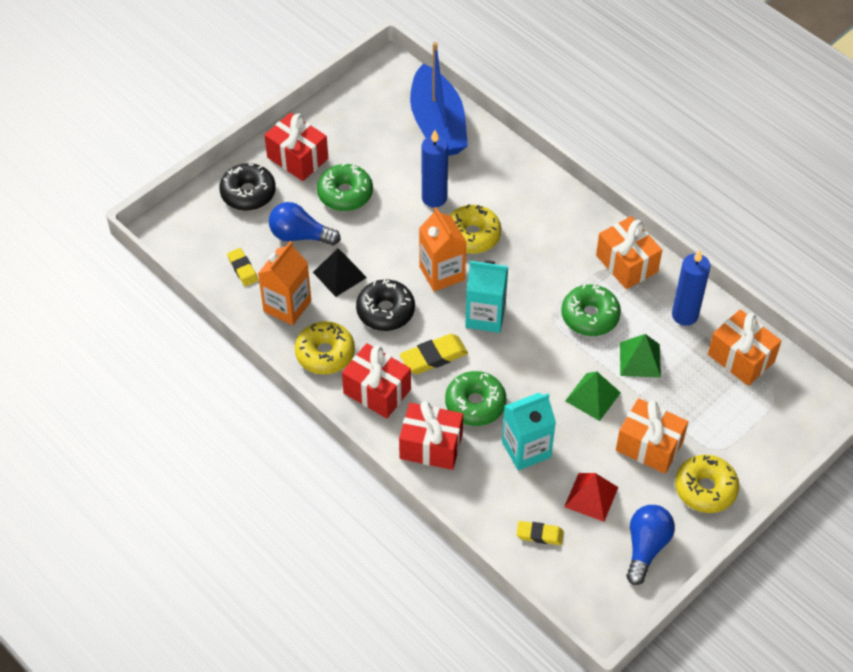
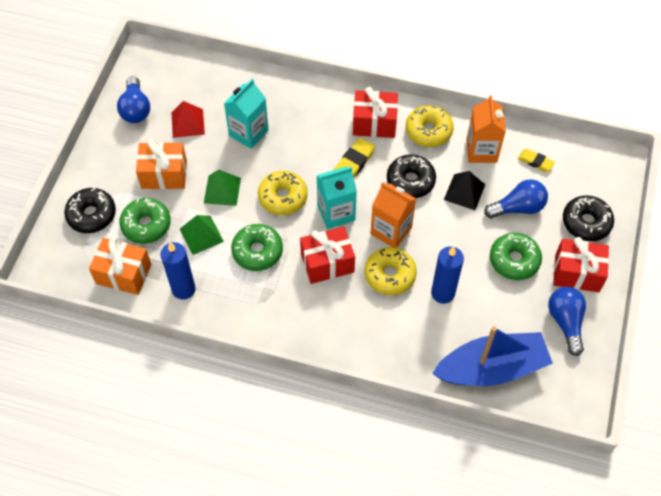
camera: 150 degrees right, 5 degrees up
(343, 128) = (565, 322): none -> blue light bulb
(431, 446) = (313, 105): red gift -> red gift (327, 263)
(437, 125) = (491, 368): blue boat -> blue boat turned 120 degrees clockwise
(475, 404) = (302, 146): green donut -> green donut (146, 225)
(539, 535) = (209, 86): yellow eraser -> none
(627, 263) = (252, 312): orange gift -> none
(705, 489) = (111, 163): yellow donut -> yellow donut (283, 197)
(751, 437) = (92, 215): none -> black donut

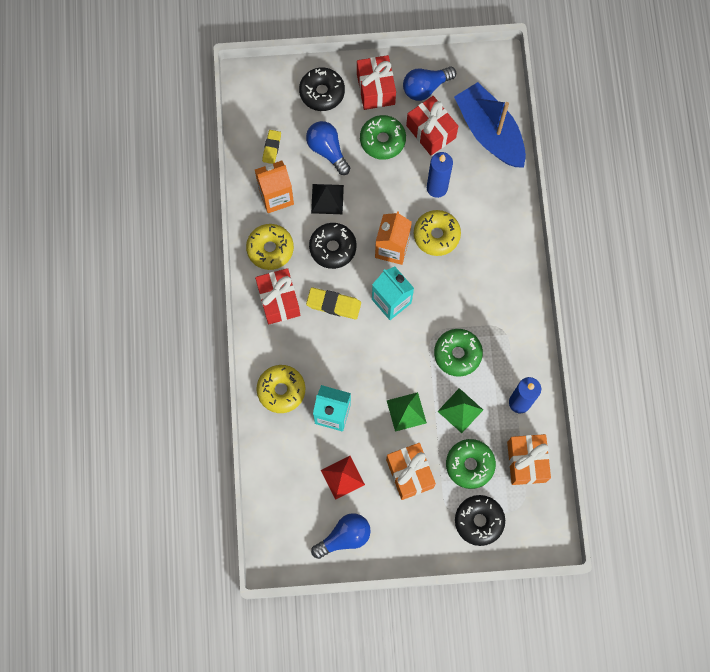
camera: 110 degrees left, 15 degrees up
(283, 197) = (393, 353): yellow donut -> yellow donut (281, 390)
(327, 263) = (445, 290): red gift -> red gift (431, 132)

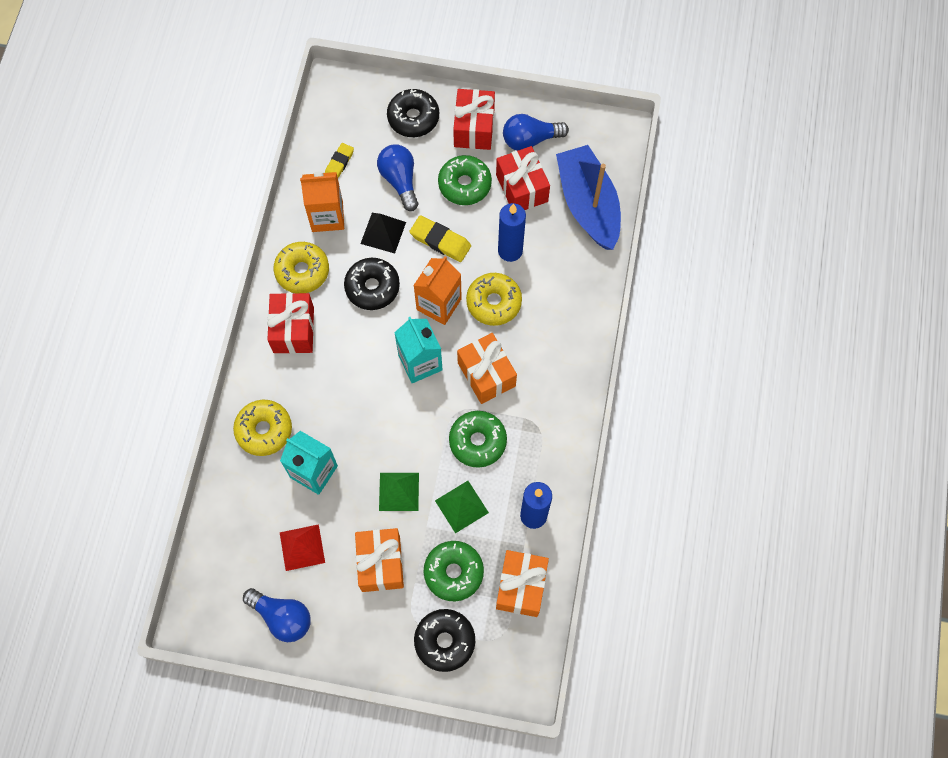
camera: 15 degrees right, 5 degrees down
(333, 304) = (353, 350): yellow eraser -> yellow eraser (440, 241)
(344, 537) = (282, 617): blue light bulb -> blue light bulb turned 45 degrees clockwise
(448, 297) = (486, 374): none -> orange gift

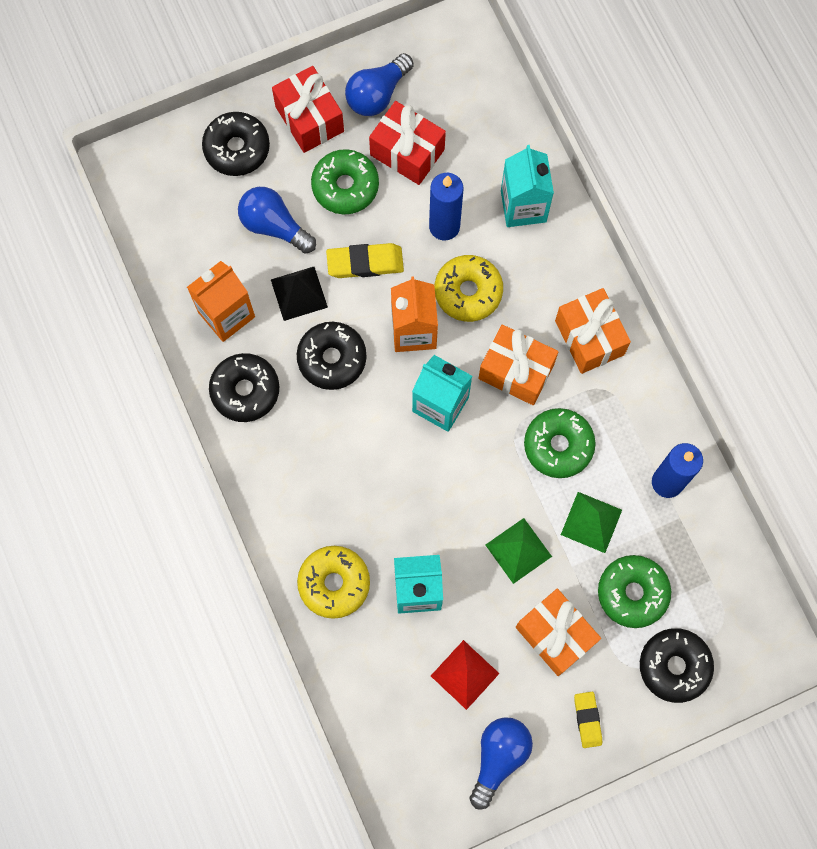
camera: 35 degrees left, 5 degrees up
(282, 617) = (499, 757): blue light bulb -> blue light bulb turned 60 degrees counterclockwise
(293, 330) = (284, 458): red gift -> none
(302, 271) = (245, 390): yellow donut -> black donut
(339, 163) = (195, 248): yellow eraser -> yellow eraser (587, 720)
(521, 587) = (707, 561): orange gift -> orange gift (589, 338)
(573, 271) = (523, 206): none -> turquoise carton
(588, 205) = (487, 126): blue boat -> none

